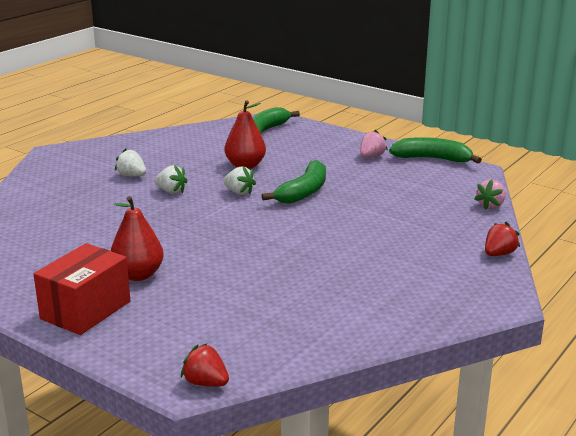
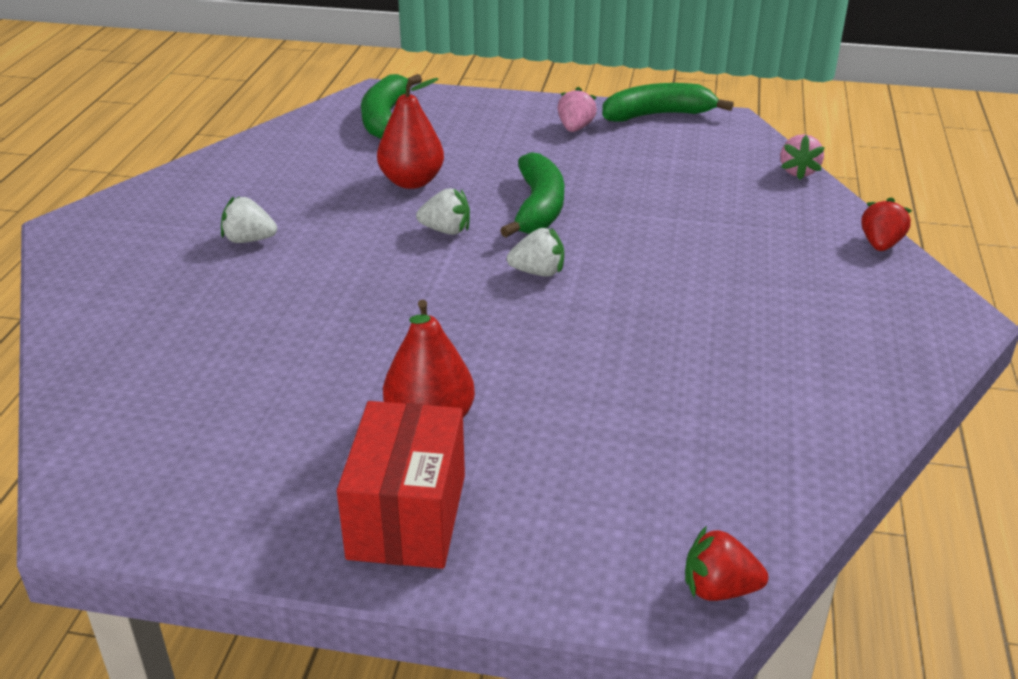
camera: 25 degrees left, 10 degrees up
(171, 191) = (340, 253): white strawberry -> white strawberry (538, 272)

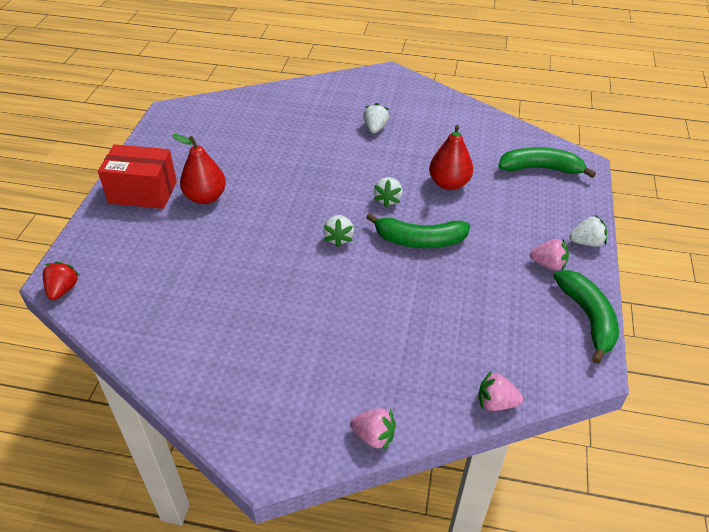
camera: 90 degrees right, 10 degrees up
(533, 104) = (586, 242): none -> white strawberry
(880, 244) = (373, 436): red strawberry -> pink strawberry

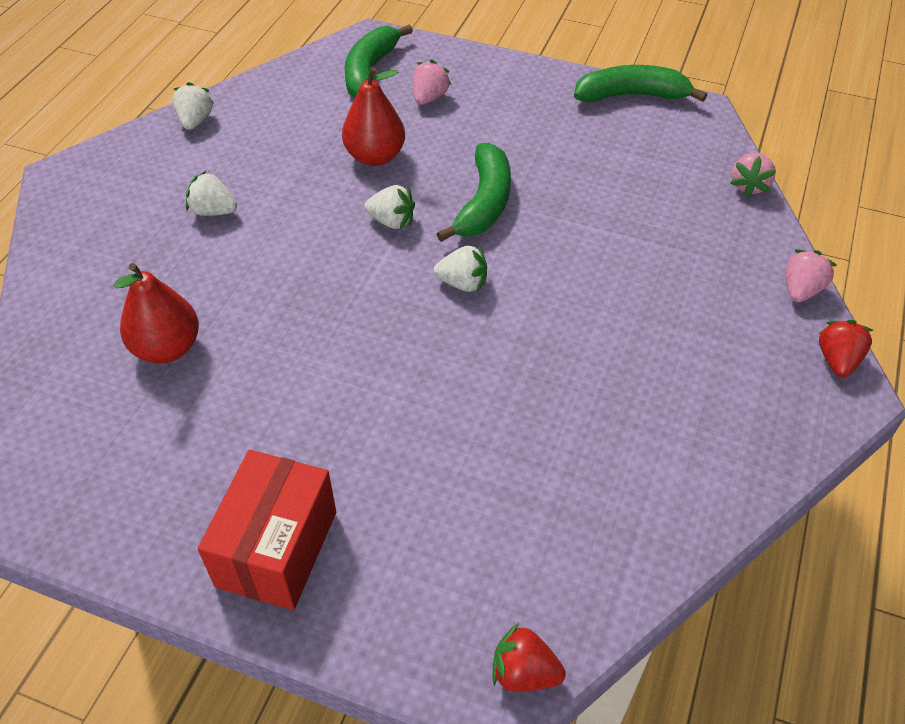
camera: 80 degrees left, 5 degrees up
(205, 197) = (322, 446): red pear -> red pear (167, 348)
(299, 457) = (837, 360): none -> red strawberry
(548, 264) = (546, 104): pink strawberry -> pink strawberry (429, 98)
(586, 242) = (514, 69): white strawberry -> white strawberry (195, 121)

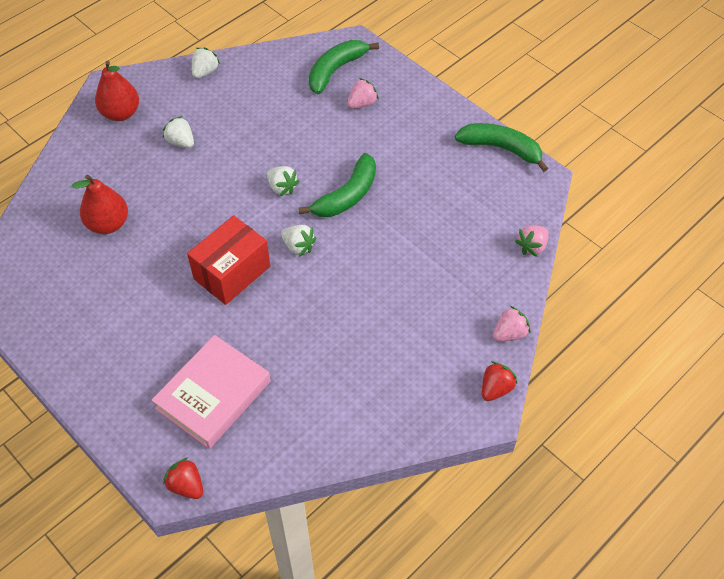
camera: 25 degrees right, 5 degrees up
(277, 548) = (102, 365): red box -> red box (232, 273)
(375, 156) = (300, 137): red pear -> red pear (121, 113)
(475, 521) = (213, 395): none -> pink book

